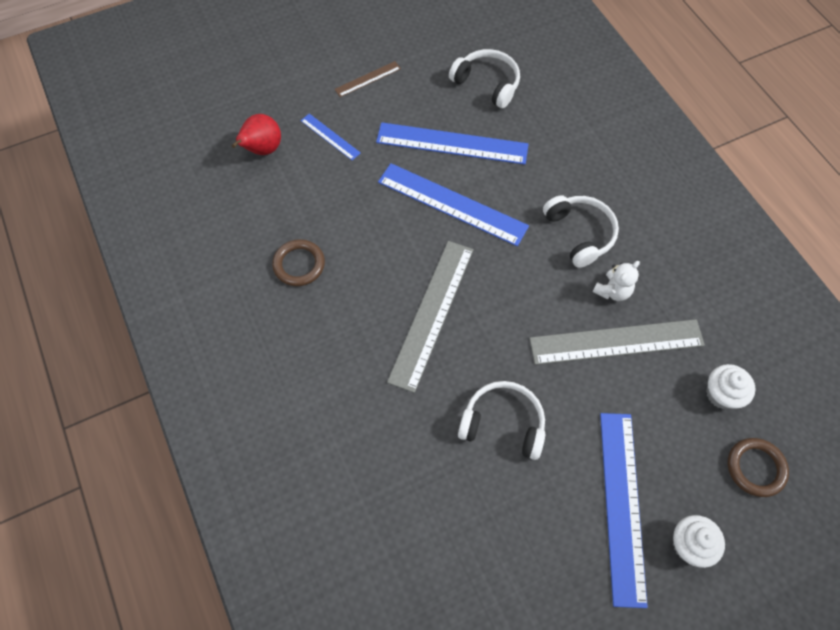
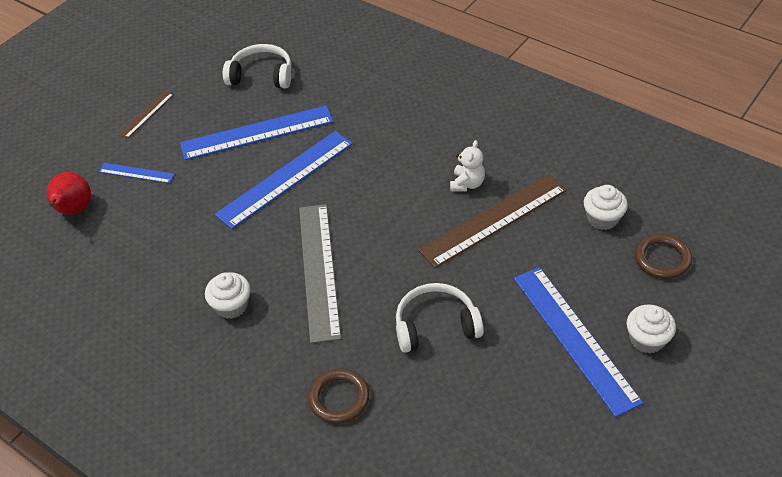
camera: 25 degrees left, 15 degrees down
(299, 264) = (167, 287): brown ring -> brown ring (339, 398)
(341, 310) = (231, 305): none -> white cupcake
(452, 204) = (285, 178): blue ruler -> blue ruler turned 45 degrees counterclockwise
(580, 233) = (413, 154): white headphones -> none
(616, 342) = (493, 220): grey ruler -> brown ruler

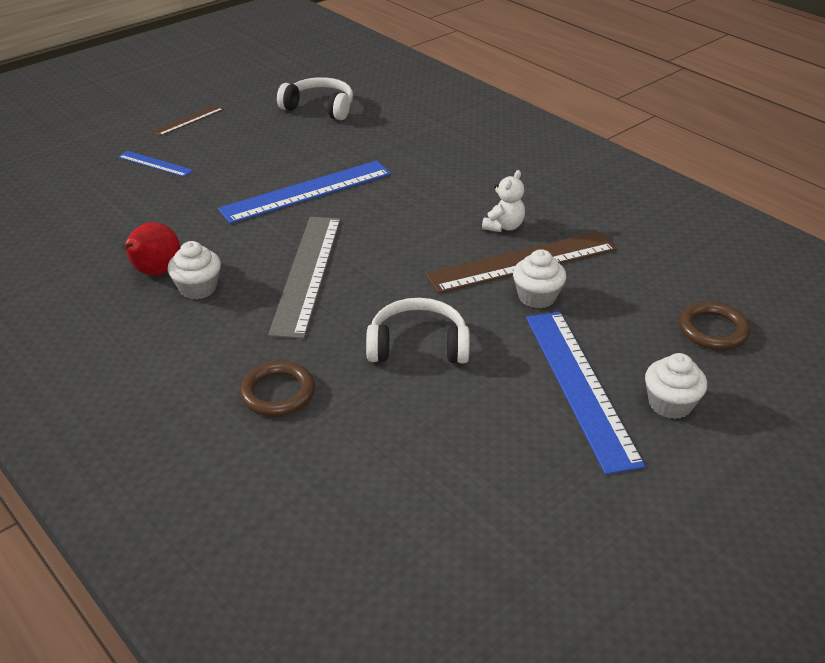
camera: 10 degrees right, 10 degrees down
(74, 210) = (77, 183): red pear -> red pear (155, 272)
(257, 132) = (294, 151): blue ruler -> none
(602, 218) = (651, 281): white cupcake -> white cupcake (537, 297)

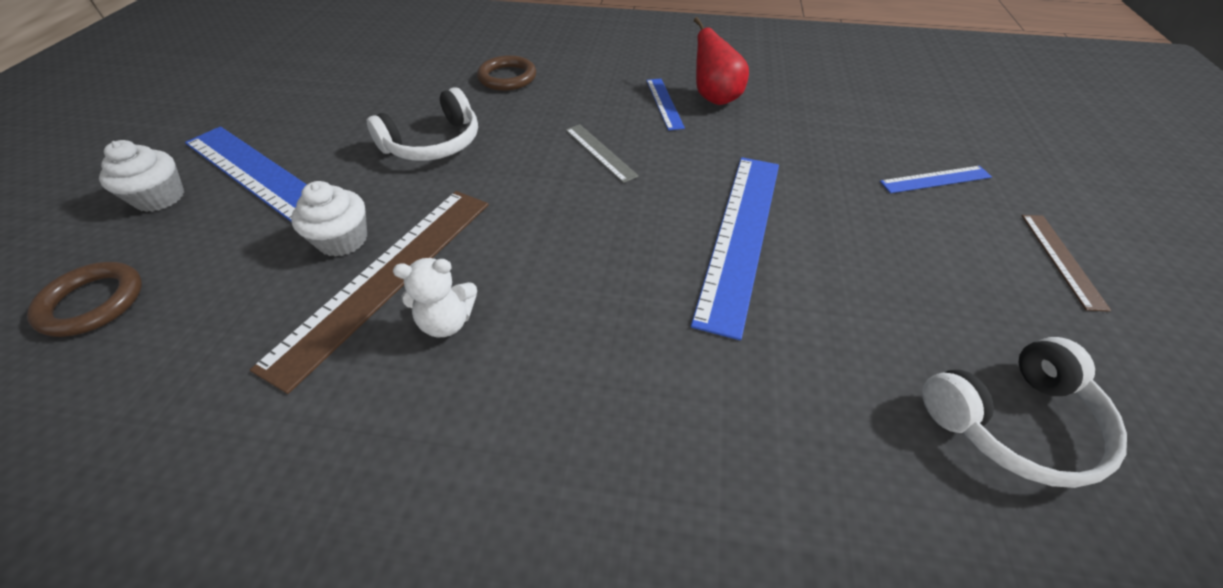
camera: 140 degrees right, 10 degrees up
(198, 288) = (664, 103): white cupcake -> blue ruler
(307, 273) = (600, 152): grey ruler -> grey ruler, size x0.49
(503, 226) = (447, 322): white teddy bear -> white teddy bear turned 90 degrees counterclockwise

